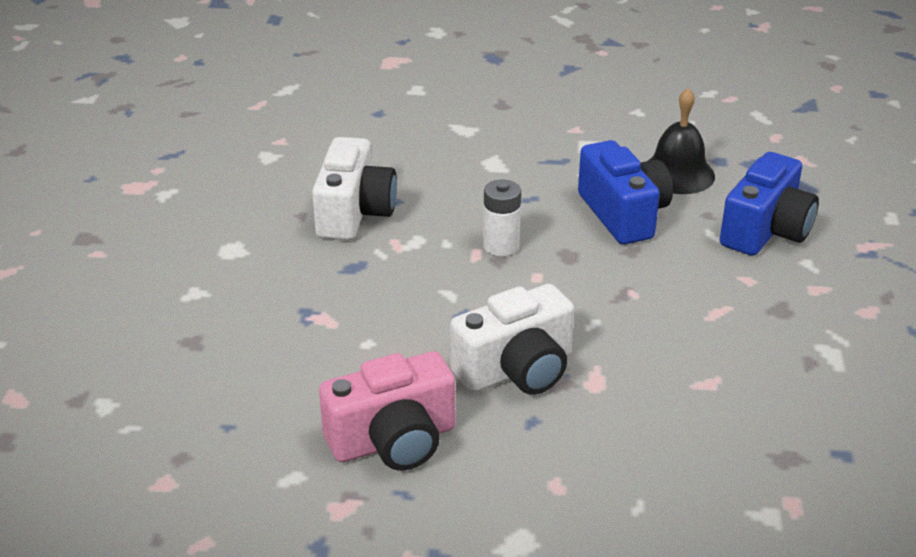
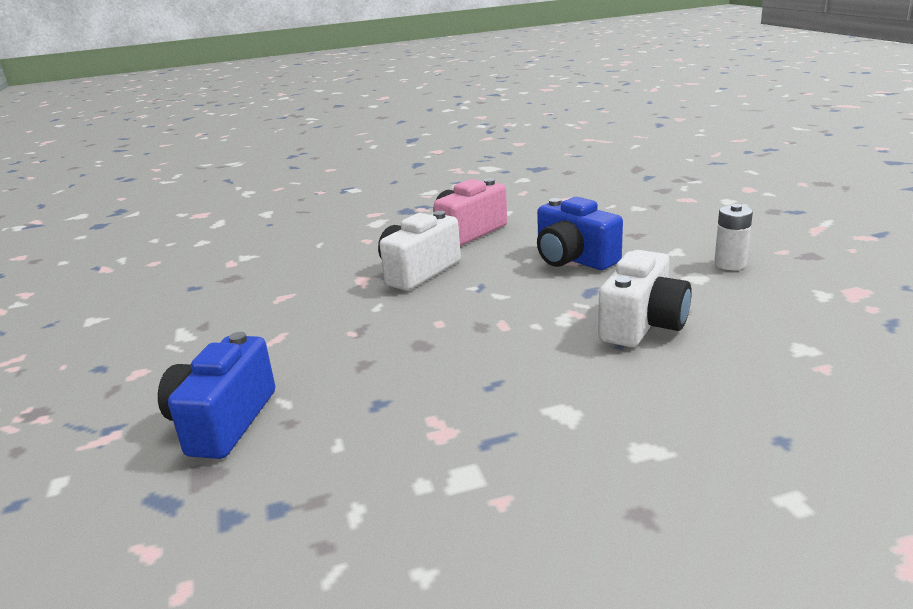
camera: 160 degrees right, 10 degrees down
(354, 213) = (642, 324): white camera -> white camera turned 135 degrees counterclockwise
(501, 246) = (486, 335): white battery -> white battery (730, 264)
(623, 214) = (384, 396): blue camera -> blue camera (573, 259)
(677, 174) = (333, 467): black bell -> none

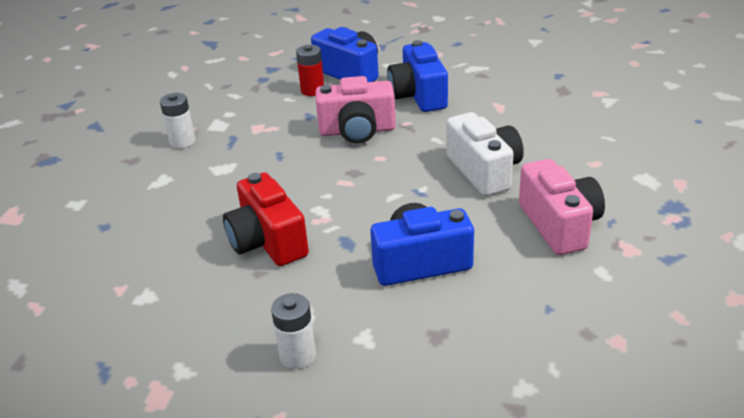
camera: 120 degrees right, 10 degrees up
(278, 346) = (418, 96): none -> blue camera
(299, 433) = (312, 90): none -> red battery
(393, 355) = (357, 131): none -> pink camera
(541, 488) = (182, 141): none -> white battery
(642, 324) = (267, 241): white camera -> red camera

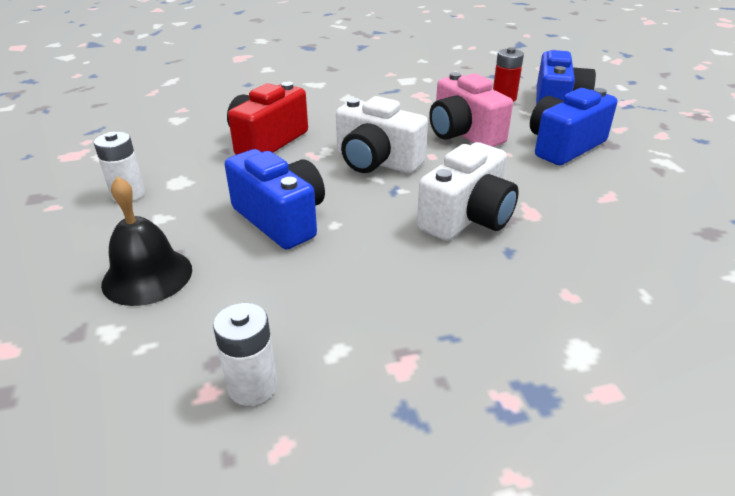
camera: 60 degrees right, 0 degrees up
(182, 141) = (371, 76): white battery -> white battery (252, 386)
(365, 188) = (376, 161): none -> white camera
(458, 357) = (147, 276): none -> black bell
(559, 225) = (409, 294): pink camera -> none

